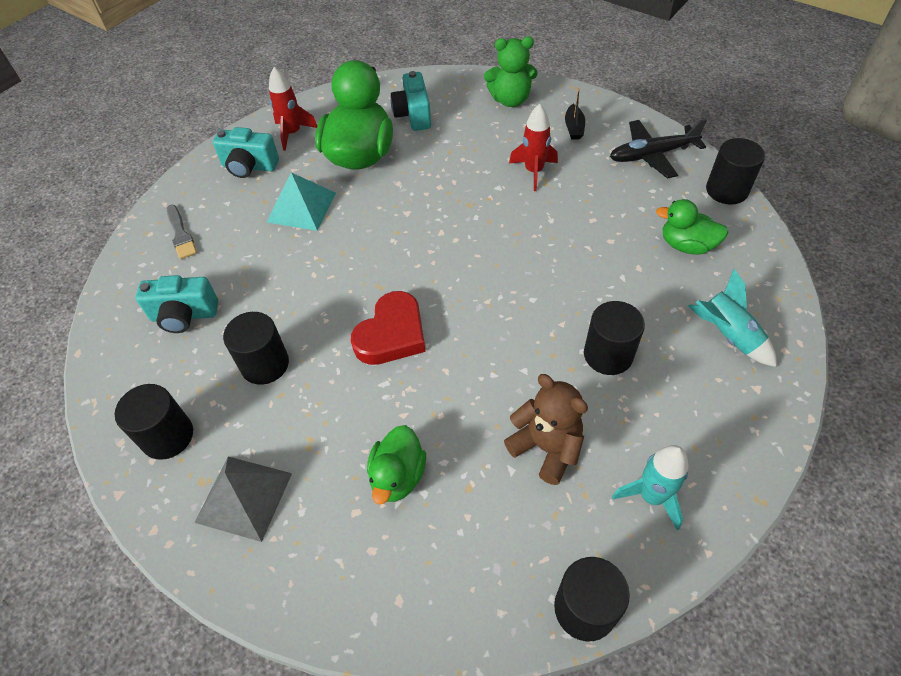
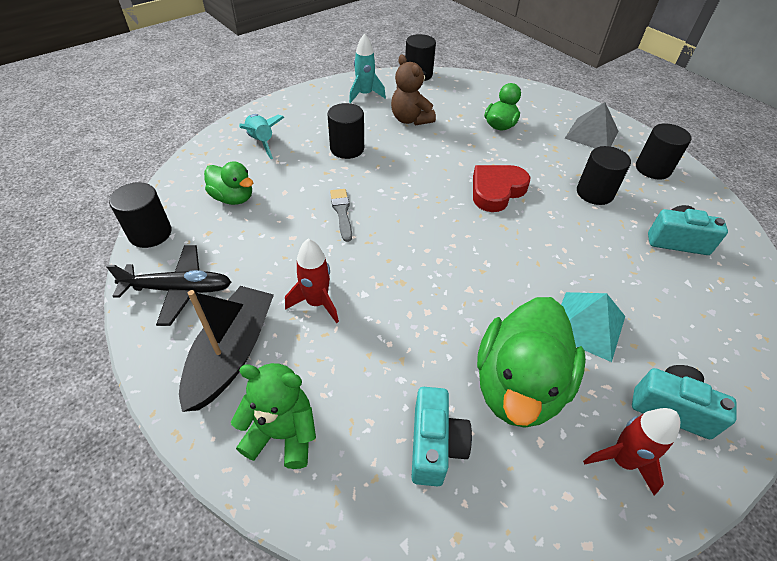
camera: 170 degrees left, 5 degrees down
(181, 234) = (720, 325): grey brush -> grey brush (342, 212)
(574, 128) = (232, 353): black boat -> black boat, size x2.16

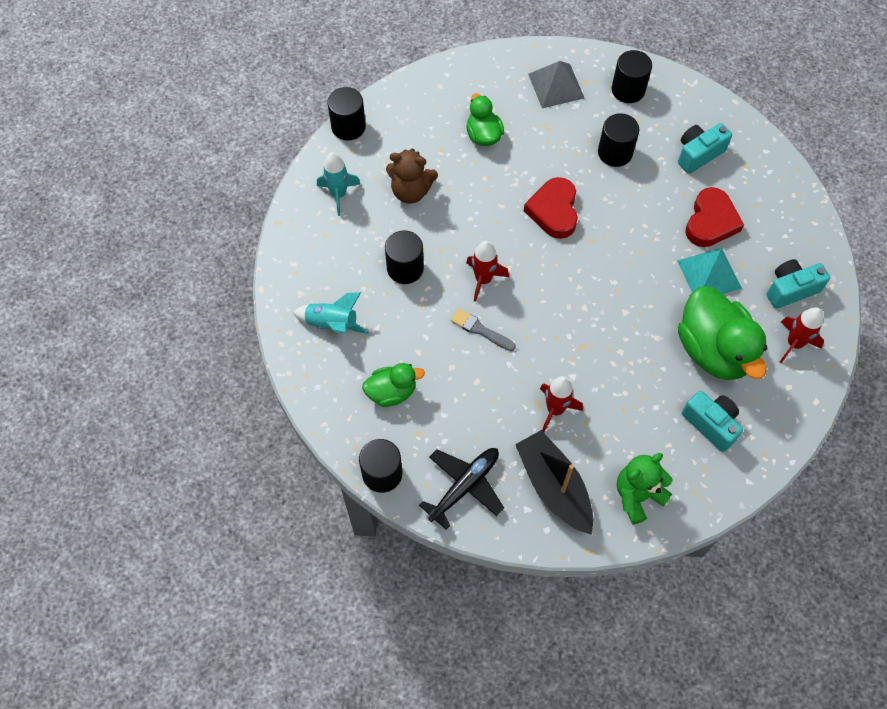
camera: 45 degrees left, 15 degrees up
(387, 189) = (483, 279): none -> red rocket
(635, 291) = (711, 222): none -> red heart

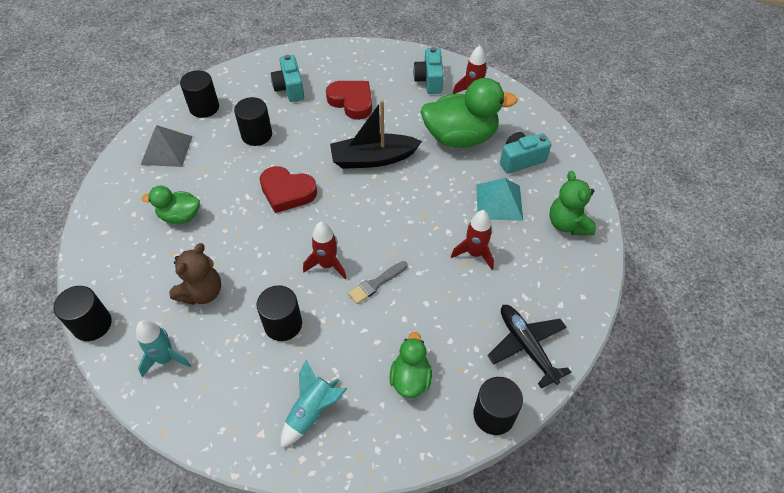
camera: 70 degrees left, 10 degrees down
(554, 486) = (545, 278): black boat -> black boat (373, 159)
(709, 274) = (395, 118): turquoise pyramid -> turquoise pyramid (499, 202)

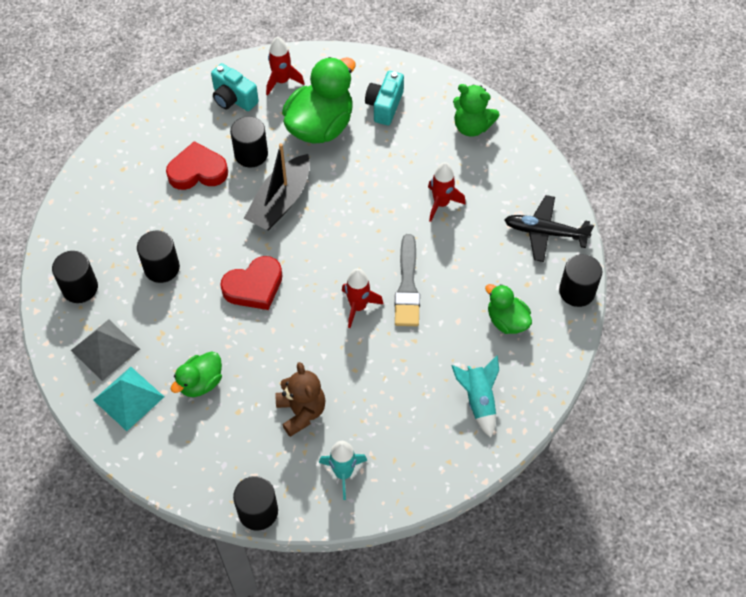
camera: 50 degrees left, 5 degrees up
(283, 324) = (386, 373): black cylinder -> black cylinder (251, 154)
(290, 88) = (128, 206): turquoise camera -> none
(376, 283) = (407, 286): grey brush -> grey brush, size x1.57
(499, 202) = (410, 152): turquoise pyramid -> turquoise pyramid (128, 398)

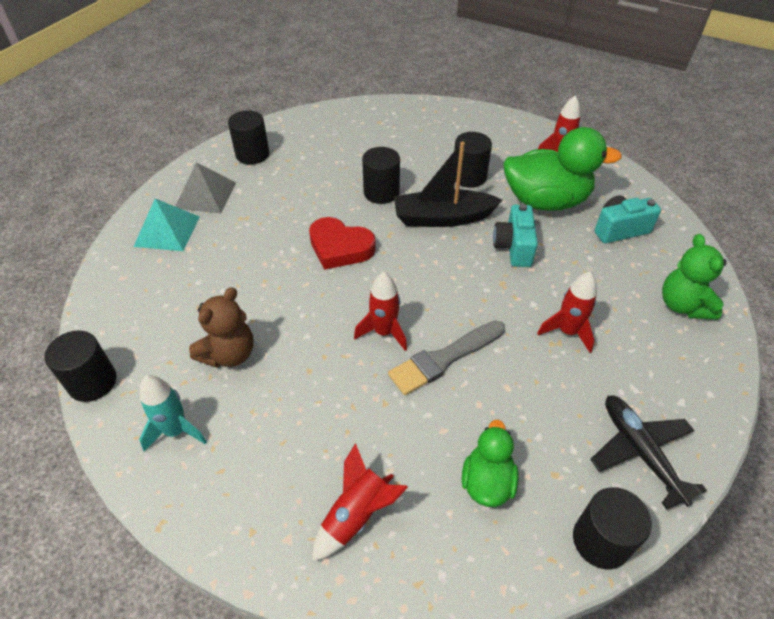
camera: 55 degrees right, 10 degrees down
(161, 268) = (309, 185): black cylinder -> black cylinder (381, 192)
(197, 171) = (419, 157): red heart -> none
(201, 383) = (213, 266): green duck -> none
(233, 98) = (508, 141): turquoise camera -> turquoise camera (514, 247)
(478, 400) = (356, 515): turquoise rocket -> red rocket

